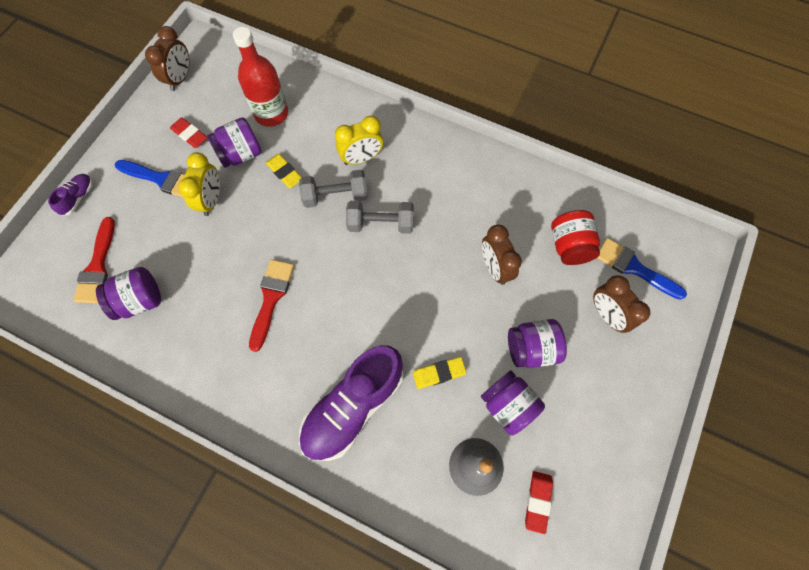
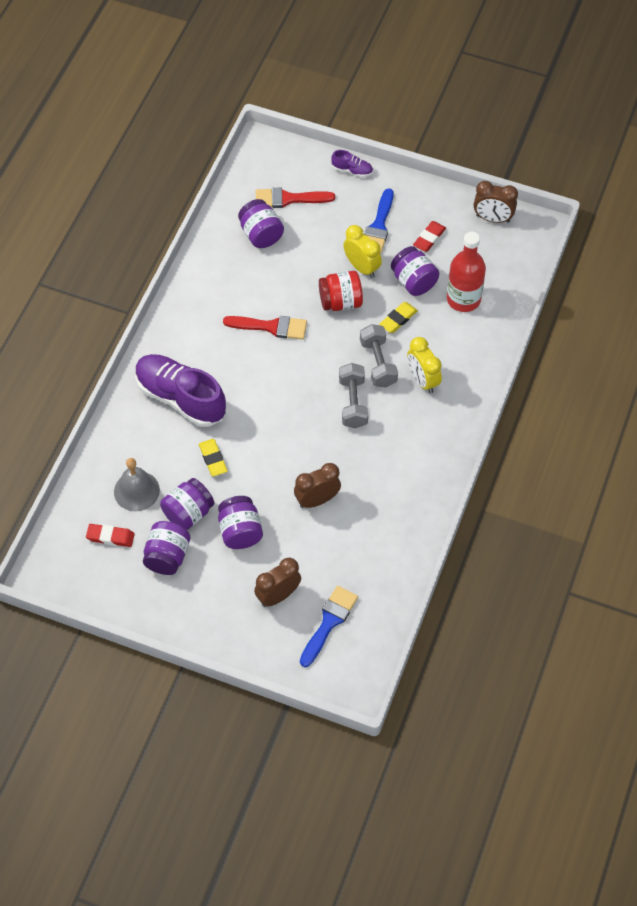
camera: 85 degrees right, 10 degrees down
(211, 200) = (362, 267): yellow clock -> yellow clock turned 135 degrees counterclockwise
(563, 432) = (167, 556): none -> purple jar
(569, 246) = (347, 565): red jar -> red jar (340, 302)

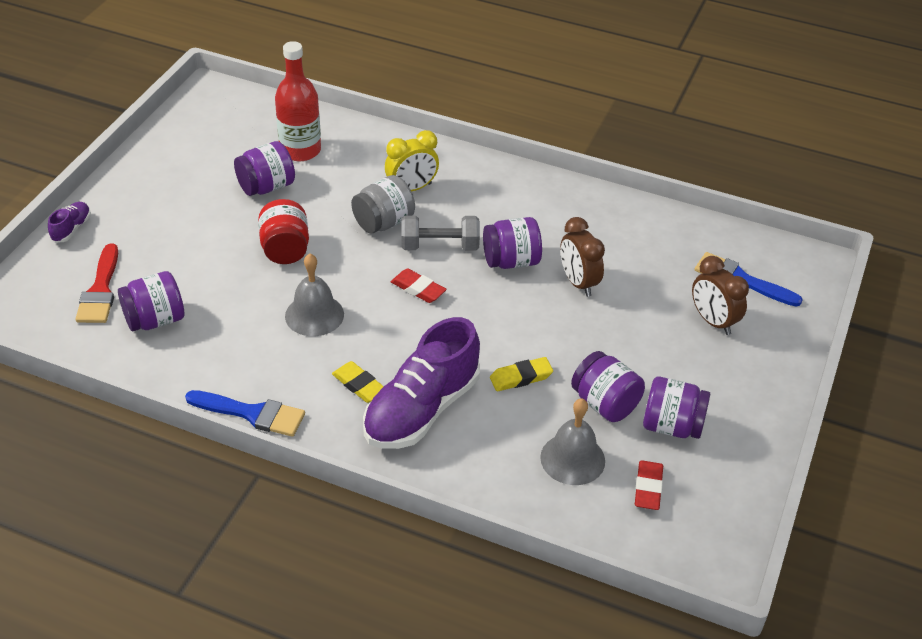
camera: 90 degrees left, 15 degrees down
(240, 531) = (628, 353): purple jar -> purple jar (511, 261)
(271, 327) = (314, 315): red brush -> grey bell
(362, 267) = (235, 228): yellow clock -> none
(378, 226) = (172, 210): blue brush -> blue brush (252, 413)
(378, 363) = (383, 222): grey dumbbell -> grey jar
(398, 319) = (321, 202): yellow eraser -> yellow eraser (359, 385)
(429, 238) = (203, 170): red eraser -> red eraser (418, 289)
(492, 219) = (187, 120): brown clock -> none

